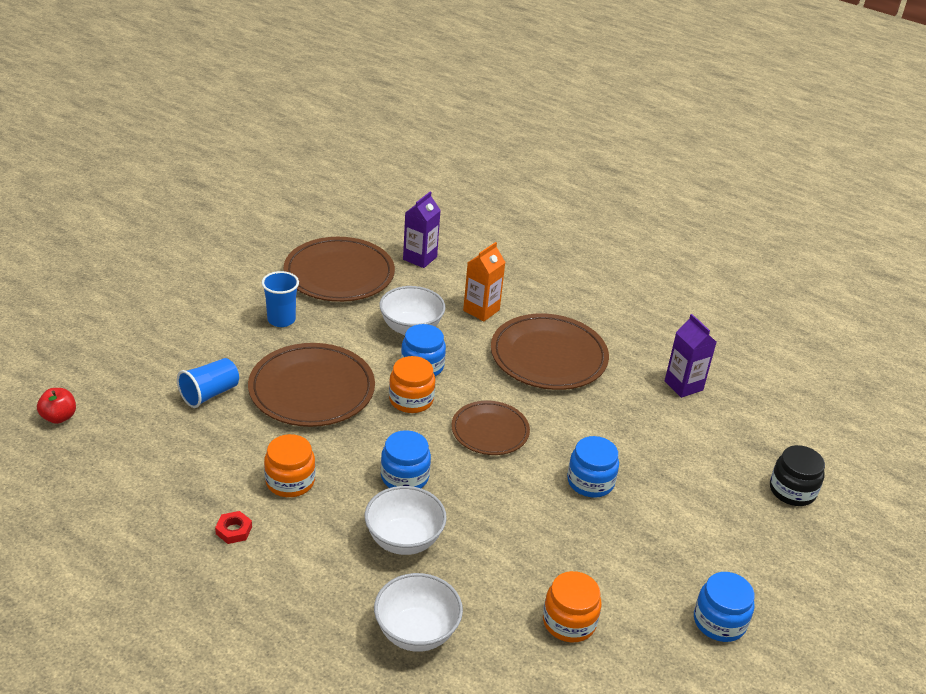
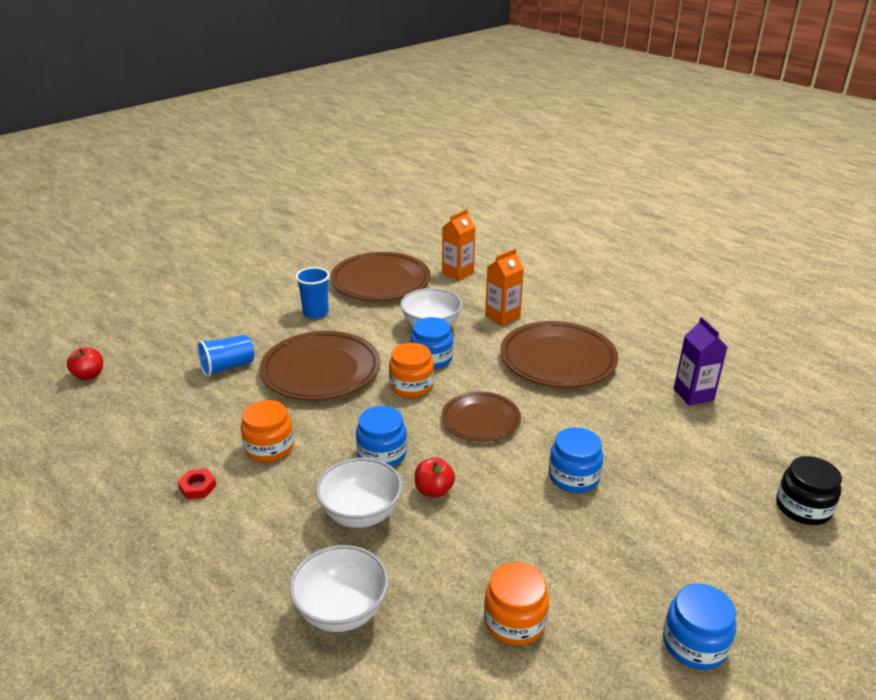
camera: 15 degrees right, 5 degrees down
(420, 258) = (457, 273): purple carton -> orange carton
(465, 509) = (434, 490): none -> red apple

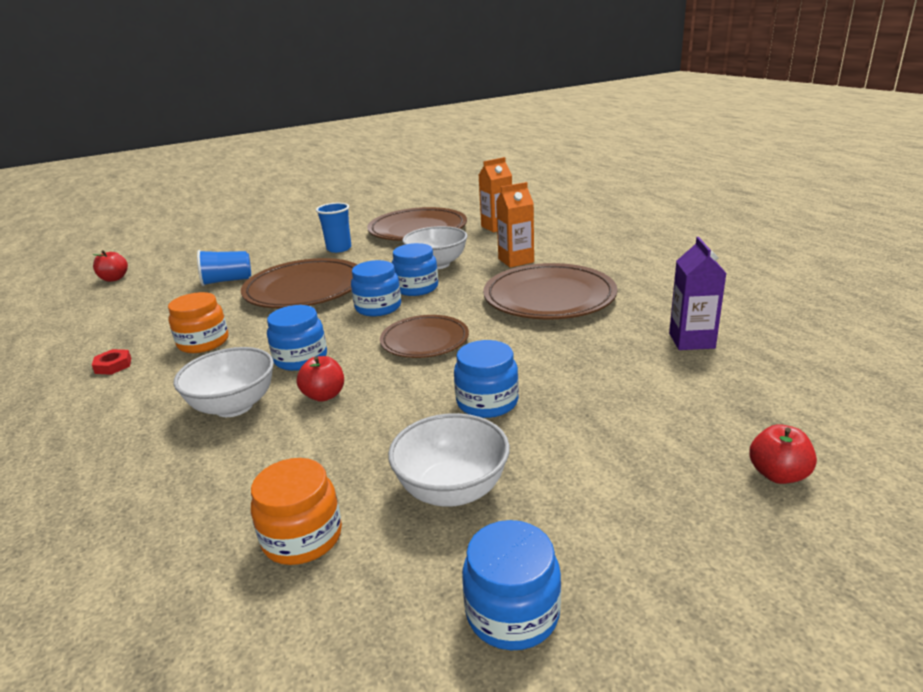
camera: 20 degrees right, 5 degrees down
(341, 611) = (133, 491): white bowl -> white bowl (452, 490)
(411, 386) = (378, 307): orange jar -> blue jar
(803, 508) = (778, 474): black jar -> red apple

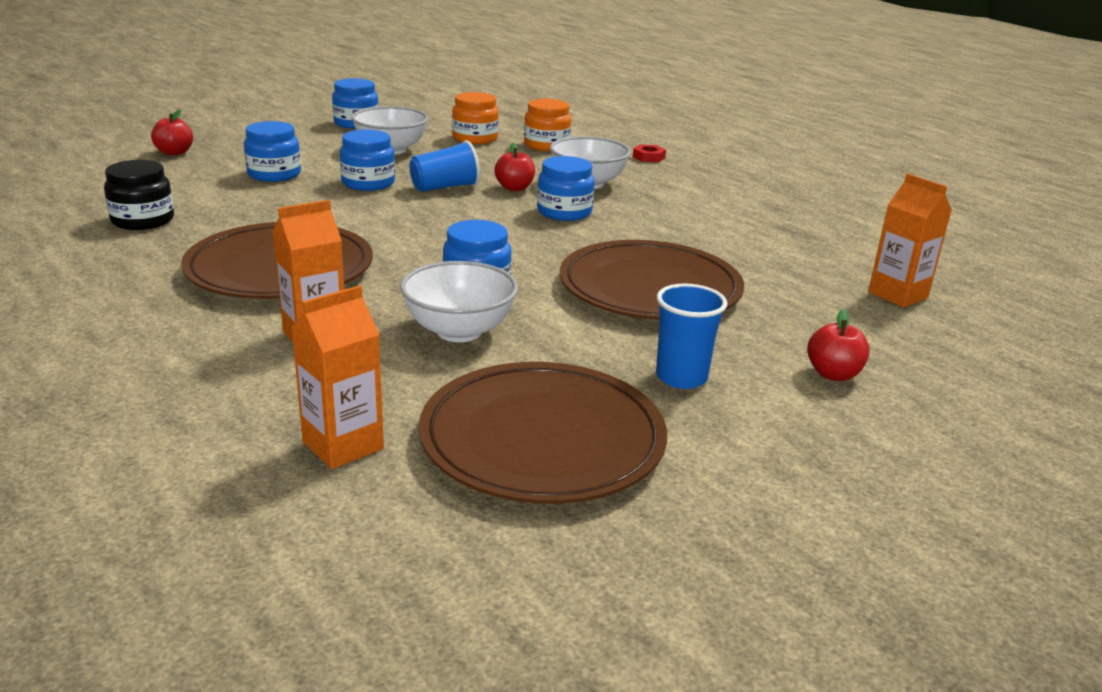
camera: 165 degrees right, 0 degrees up
(113, 365) = (756, 209): red nut -> red nut (649, 157)
(114, 279) = (1005, 314): red apple -> red apple (833, 374)
(153, 288) = (898, 295): none -> orange carton
(203, 342) = (693, 227): orange jar -> orange jar (546, 145)
(227, 281) = (798, 305): blue cup -> blue cup (445, 187)
(378, 307) = (516, 260): blue jar -> blue jar (274, 174)
(424, 340) = (439, 225): brown plate -> none
(691, 341) = (143, 220): purple carton -> black jar

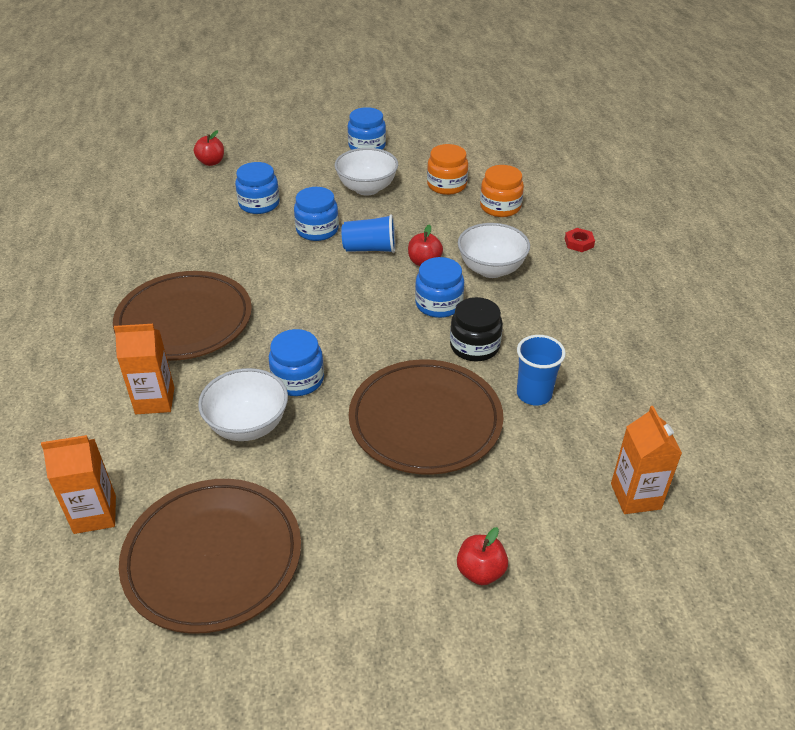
camera: 30 degrees right, 15 degrees up
(143, 220) = (139, 241): black jar -> black jar (474, 346)
(681, 377) = (359, 531): blue cup -> blue cup (534, 394)

